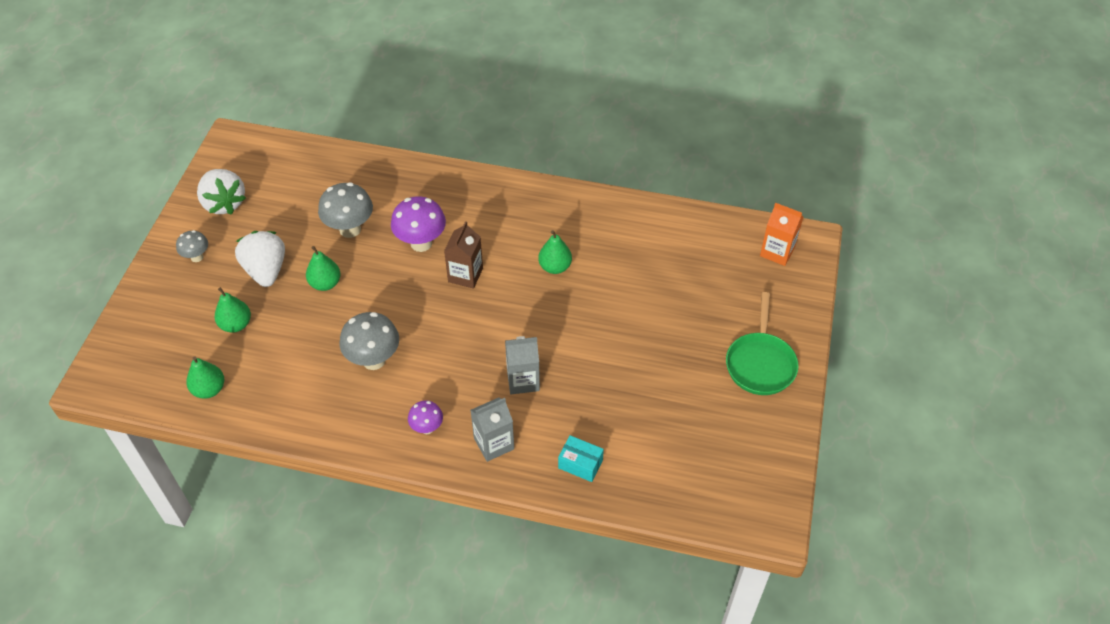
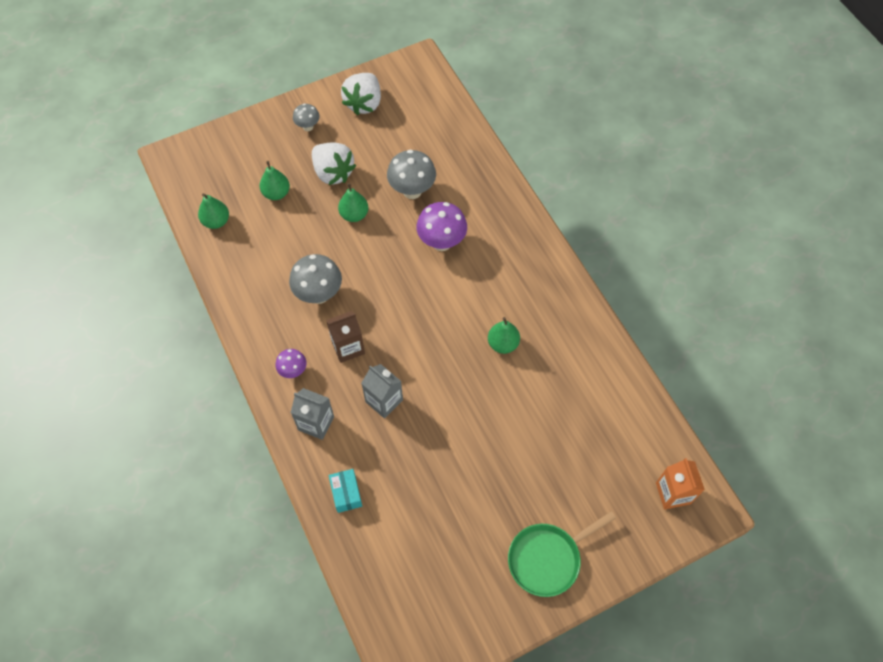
camera: 50 degrees right, 10 degrees up
(266, 270) = (333, 173): white strawberry -> white strawberry turned 105 degrees clockwise
(465, 275) = (440, 292): brown carton -> brown carton (348, 347)

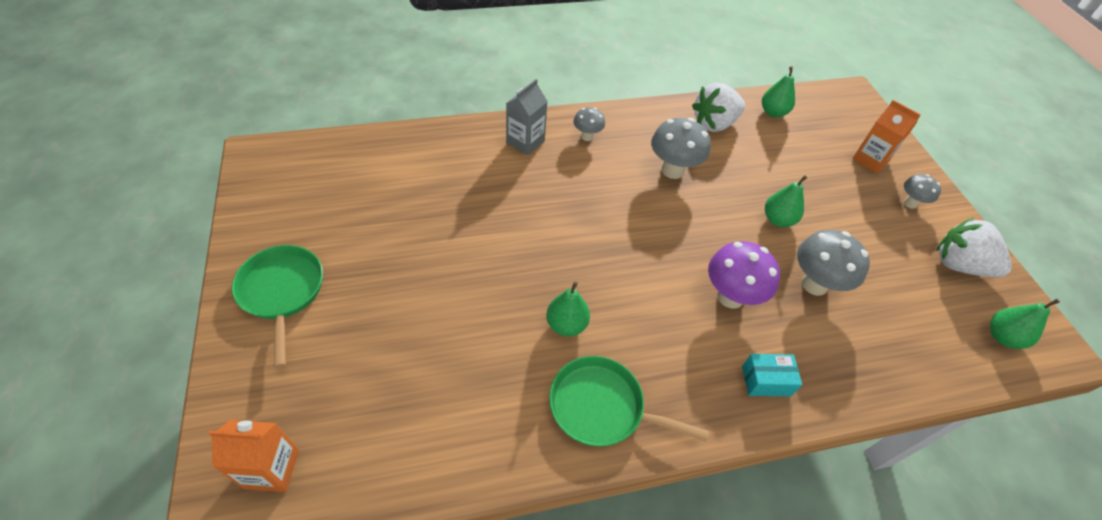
camera: 100 degrees right, 10 degrees down
(262, 150) = (870, 160): none -> orange carton
(276, 193) = (809, 161): green pear -> green pear (1002, 337)
(293, 371) = (587, 136): purple mushroom -> grey mushroom
(333, 173) = (840, 213): white strawberry -> white strawberry (714, 124)
(346, 493) = (444, 148): turquoise box -> turquoise box (766, 381)
(348, 347) = (602, 180): brown carton -> none
(384, 401) = (530, 195): grey carton -> none
(557, 309) = (602, 407): none -> green pan

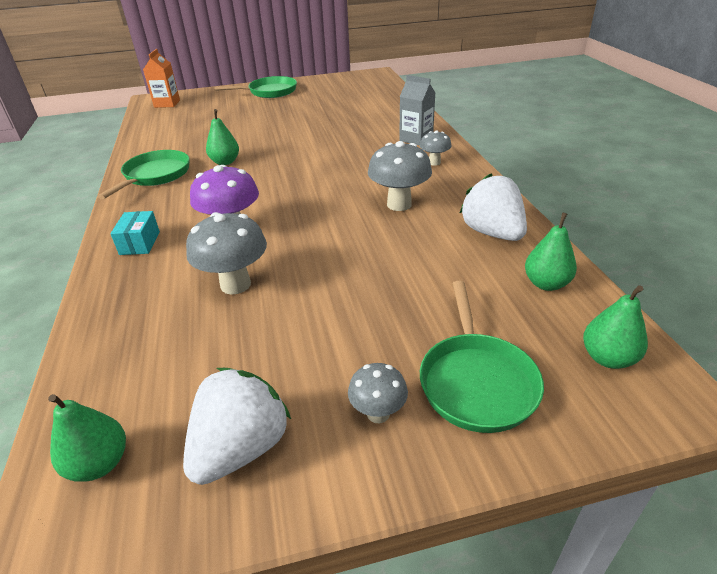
camera: 95 degrees right, 15 degrees down
(778, 220) = (332, 268): green pear -> green pear (607, 358)
(870, 160) = (476, 381): orange carton -> green pan

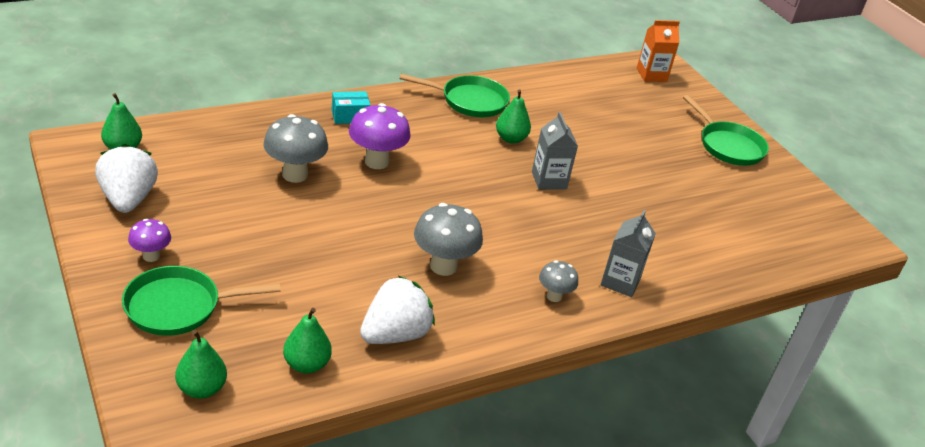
camera: 70 degrees right, 0 degrees up
(241, 448) = (128, 199): white strawberry -> white strawberry turned 120 degrees counterclockwise
(290, 152) = (549, 180): none -> grey carton
(378, 413) = (151, 256): grey mushroom -> purple mushroom

